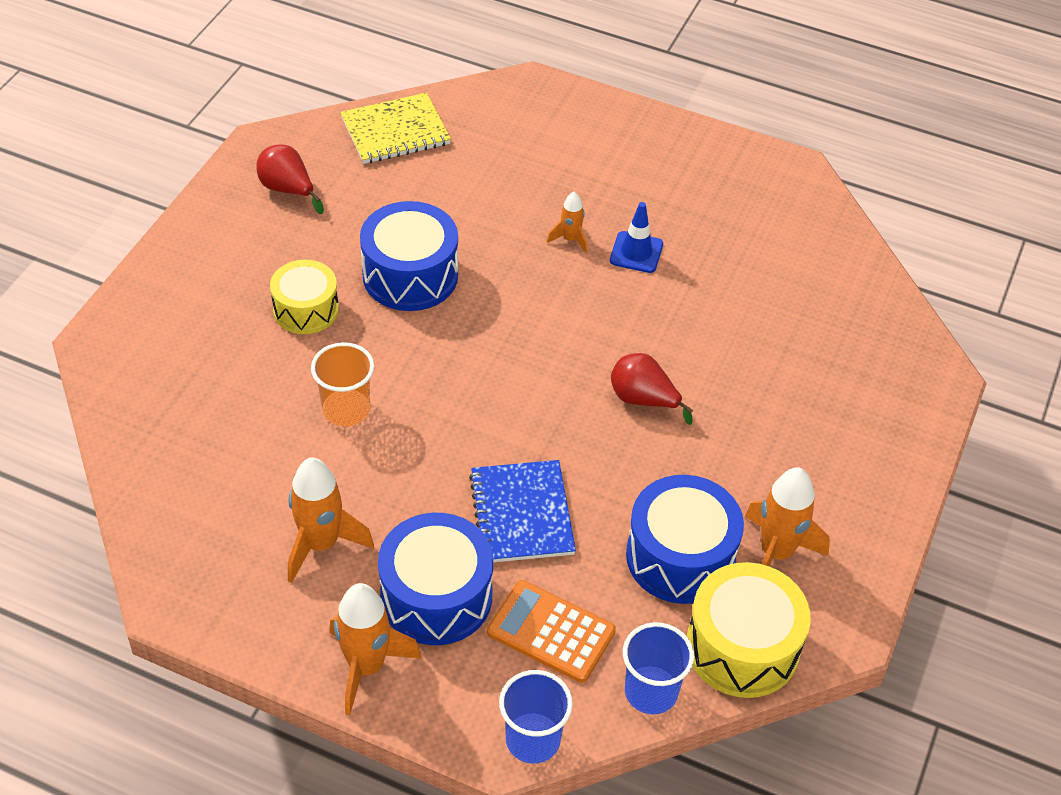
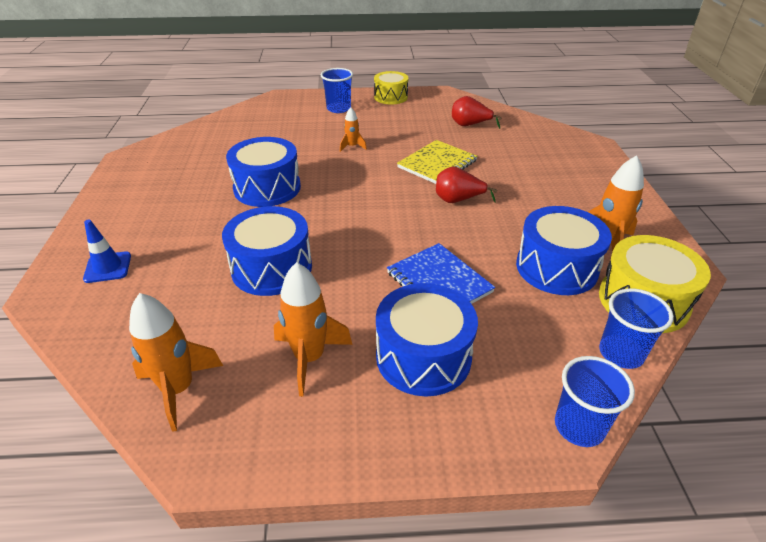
camera: 25 degrees left, 10 degrees down
(288, 190) = (157, 172): red pear -> red pear (469, 125)
(306, 309) = (206, 224): yellow drum -> yellow drum (390, 97)
(346, 410) = (272, 268): orange cup -> blue drum
(366, 666) = (409, 433): orange rocket -> orange rocket (178, 389)
(395, 131) = (212, 131): yellow notebook -> yellow notebook (437, 164)
(551, 632) = (522, 345): orange calculator -> none
(604, 146) = (338, 108): none -> blue cup
(636, 252) = (393, 142): blue traffic cone -> blue traffic cone (108, 267)

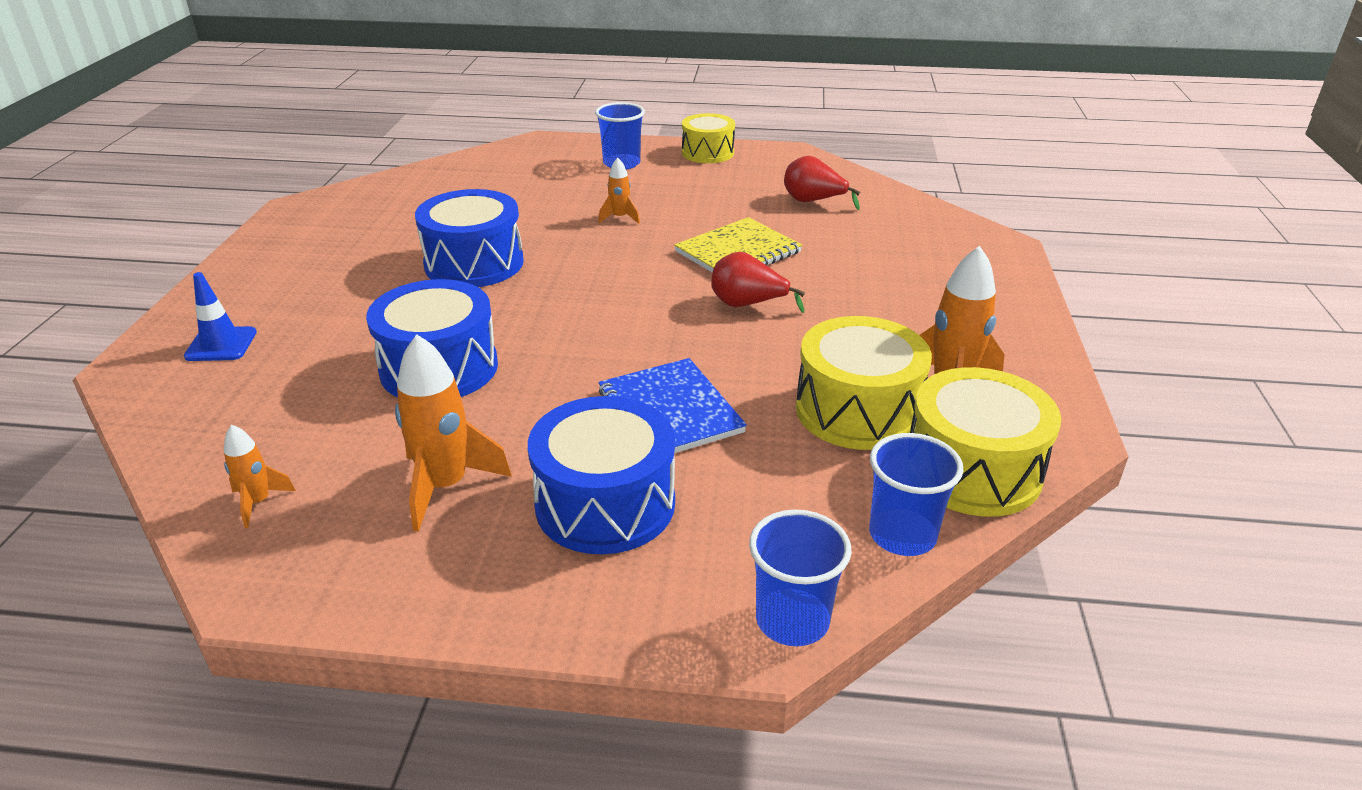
camera: 10 degrees right, 5 degrees down
(178, 389) = (258, 502): orange rocket -> orange rocket, size x0.54
(556, 267) = (857, 410): blue drum -> yellow drum

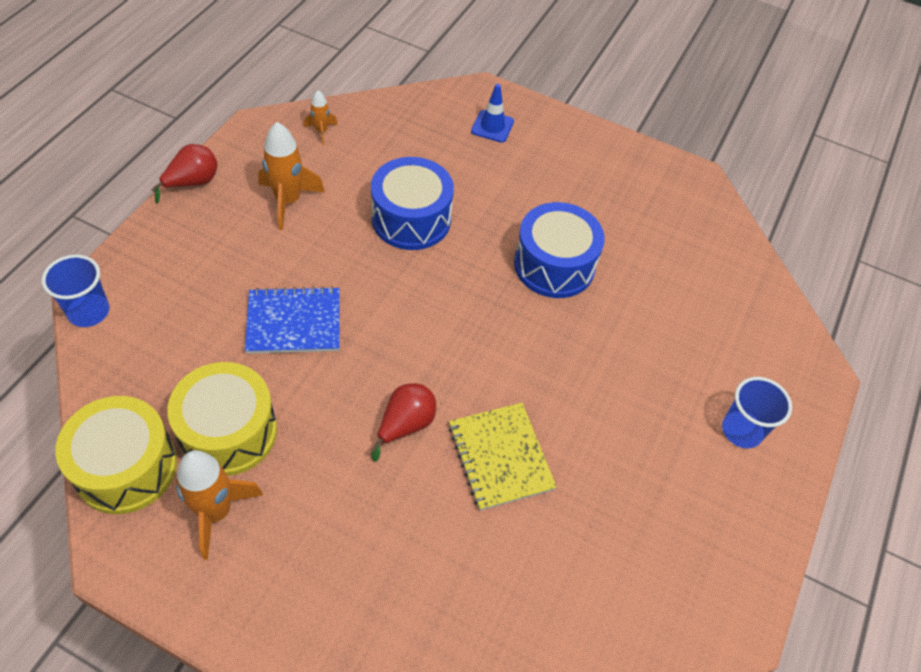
camera: 105 degrees right, 20 degrees up
(605, 504) = (228, 263): blue drum -> none
(620, 218) = (606, 387): orange rocket -> none
(707, 153) = (756, 528): yellow drum -> none
(813, 201) = (589, 581): red pear -> red pear (192, 182)
(902, 535) = (104, 393): blue cup -> none

